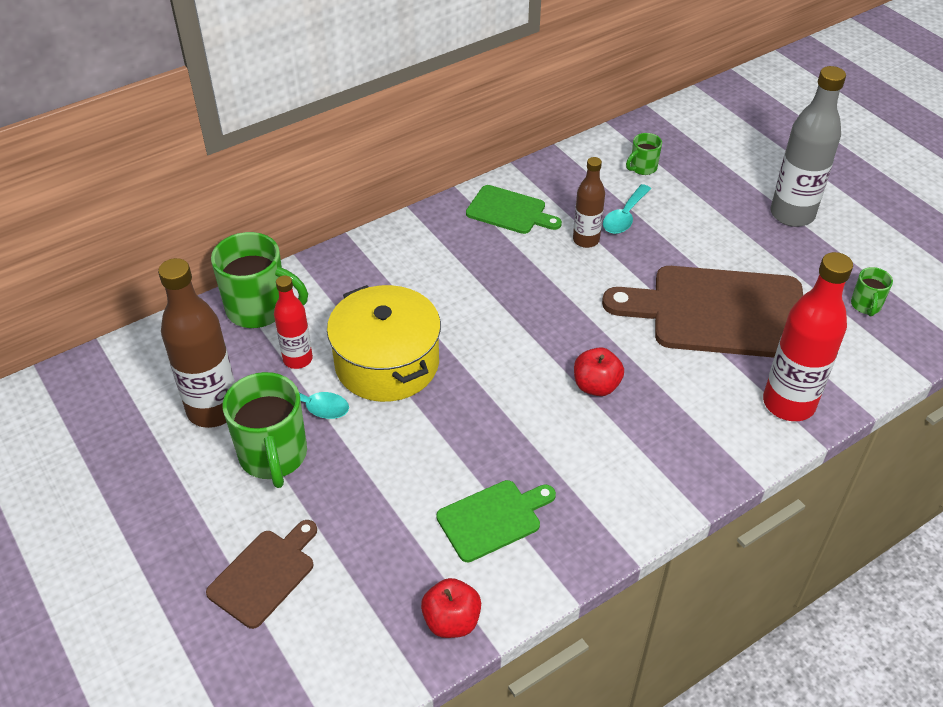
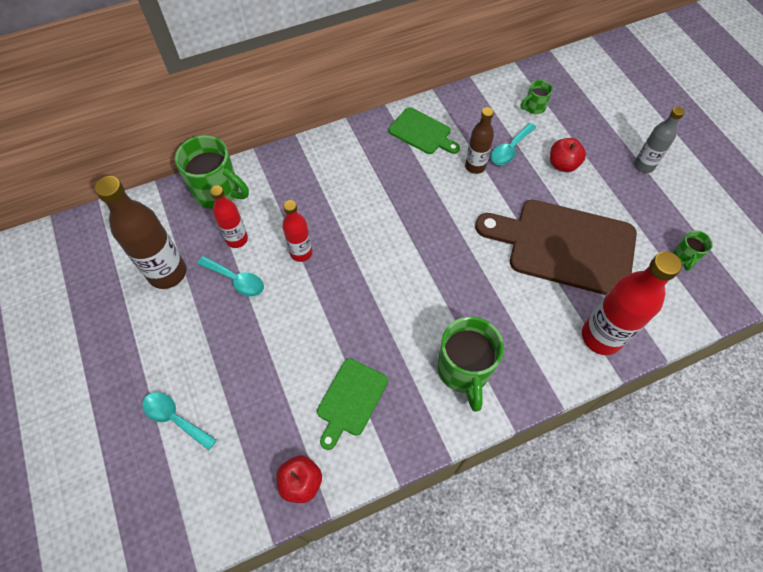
camera: 10 degrees right, 15 degrees up
(264, 574) = (175, 418): brown cutting board -> turquoise spoon
(273, 456) = (202, 319): green mug -> green mug (464, 370)
(387, 363) = (301, 253): yellow pot -> red bottle
(493, 518) = (350, 400): green cutting board -> green cutting board turned 135 degrees clockwise
(596, 386) = (454, 297): red apple -> red apple (563, 164)
(792, 214) = (643, 165): grey bottle -> grey bottle, size x0.59

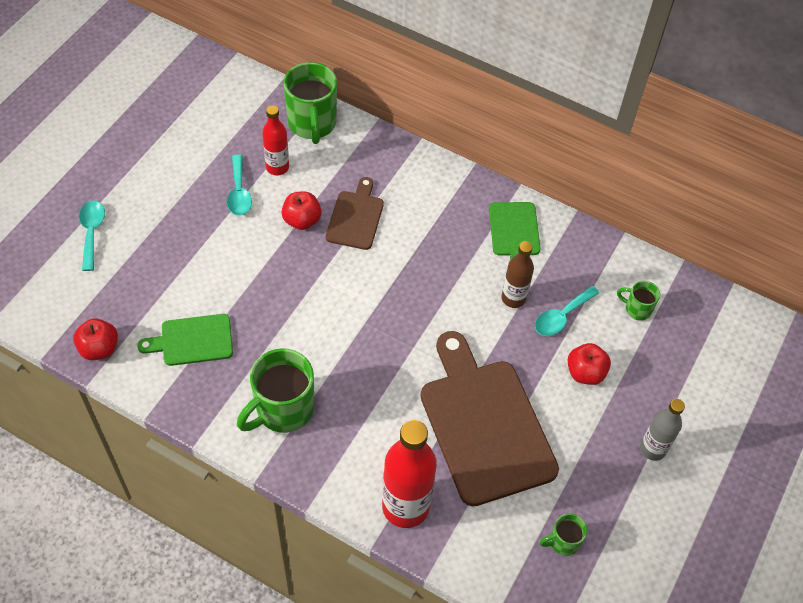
camera: 50 degrees right, 5 degrees down
(167, 273) = (208, 143): brown bottle -> none
(301, 253) = (302, 220): red bottle -> red apple
(329, 216) = (355, 217): none -> brown cutting board
(510, 149) = (561, 317): turquoise spoon -> turquoise spoon turned 45 degrees counterclockwise

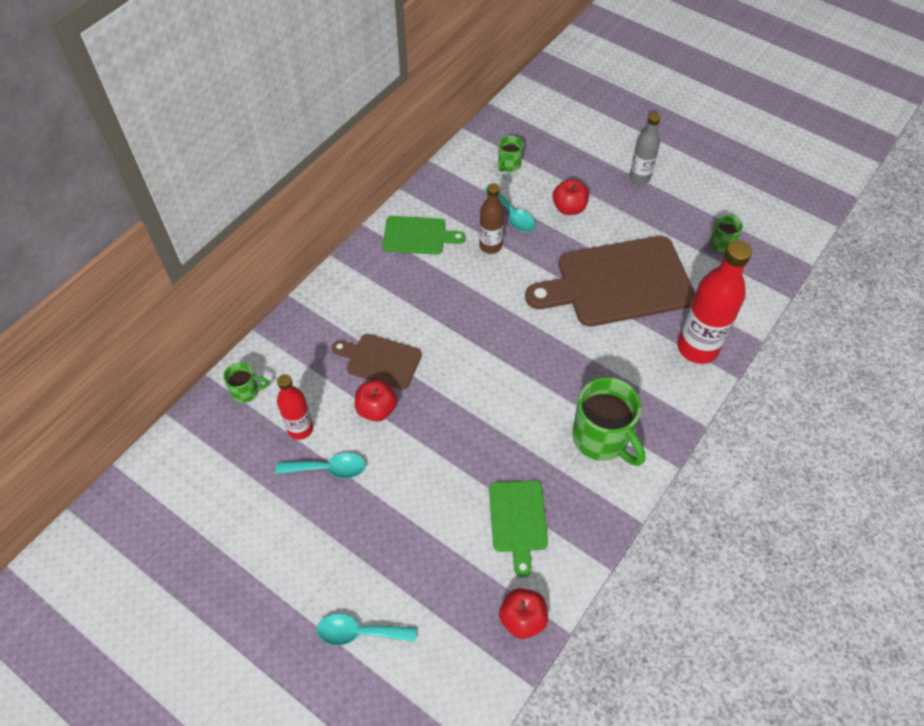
camera: 80 degrees left, 0 degrees up
(312, 124) = (246, 391): green mug -> green mug, size x0.50

